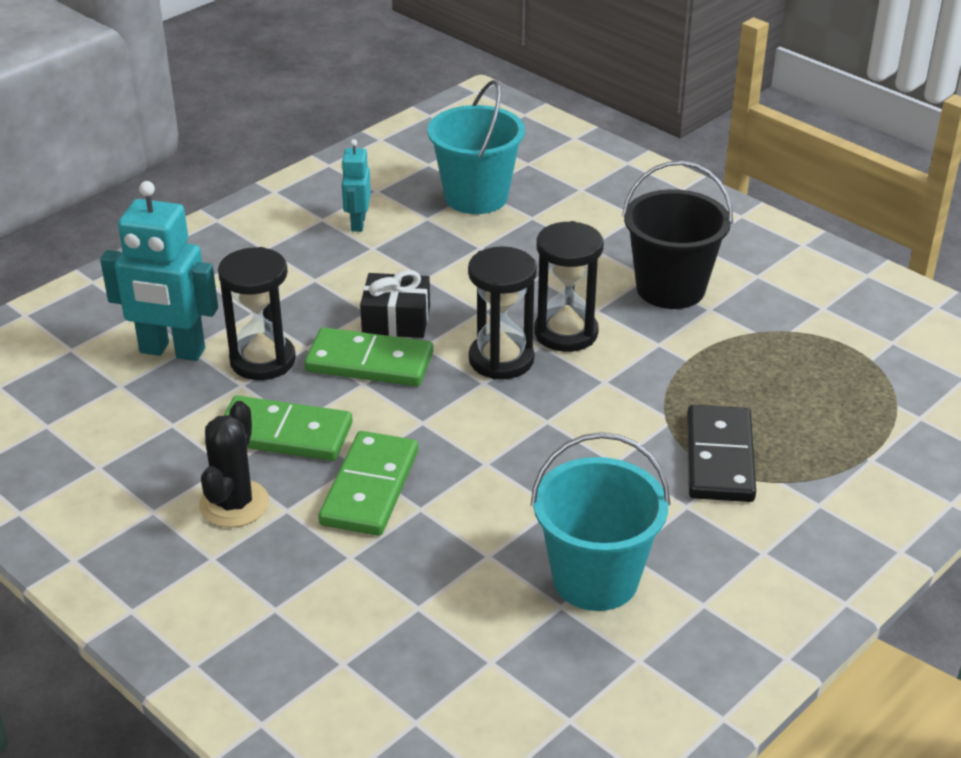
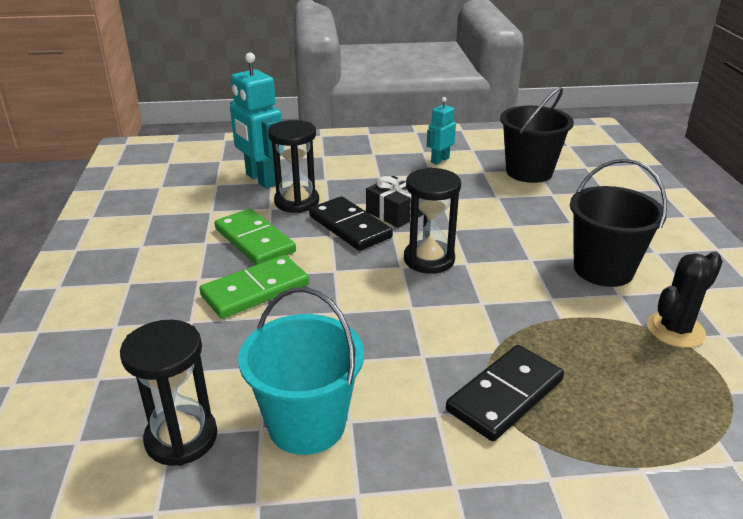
camera: 40 degrees right, 5 degrees down
(234, 504) = (179, 262): black cactus -> black cactus (675, 330)
(369, 362) = (349, 227): green domino -> black domino
(476, 197) = (529, 172): turquoise bucket -> black bucket
(566, 333) = (492, 263): black hourglass -> black hourglass (181, 438)

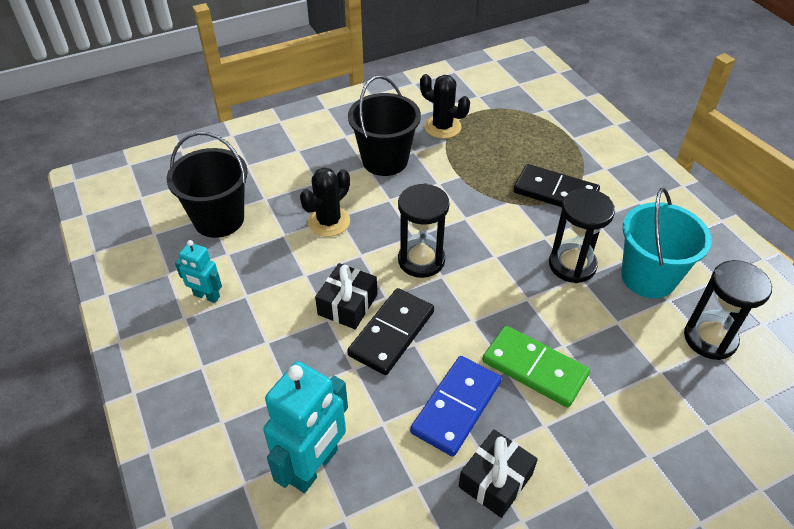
camera: 110 degrees left, 15 degrees up
(180, 242) = (495, 480): none -> black gift
(254, 241) = (456, 407): green domino -> blue domino
(297, 202) = (358, 401): black hourglass -> black hourglass (572, 265)
(507, 220) = (329, 222): none -> black cactus

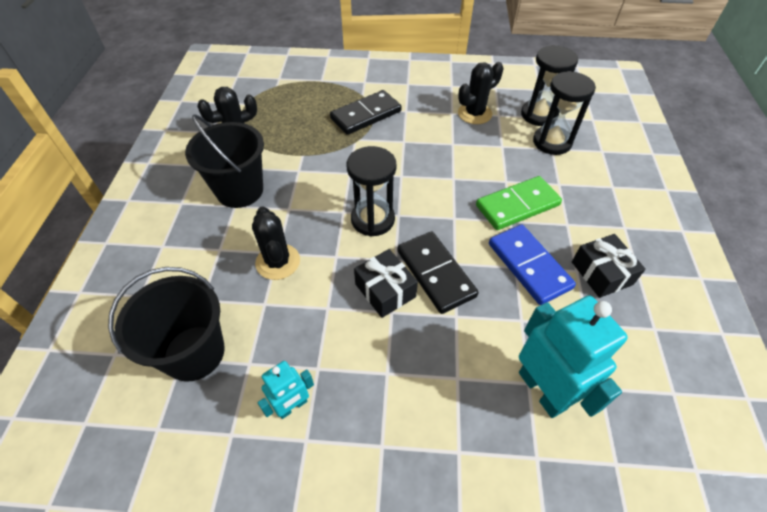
camera: 60 degrees left, 5 degrees up
(572, 265) = (439, 141): black hourglass -> black hourglass (552, 142)
(648, 277) = (474, 114): turquoise bucket -> black cactus

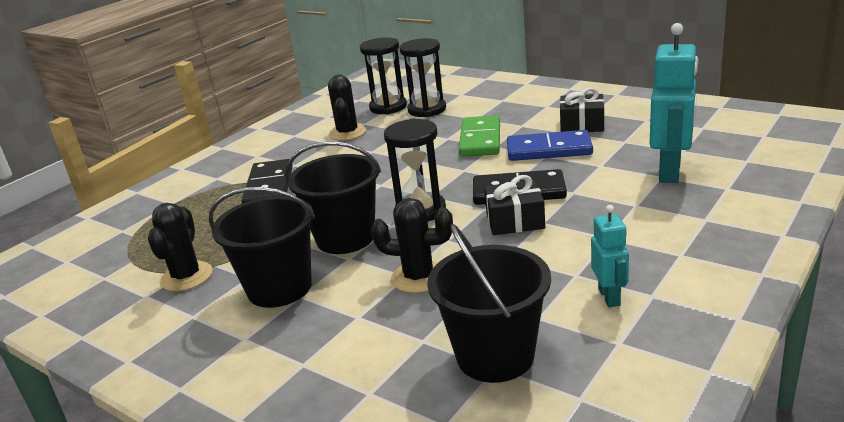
camera: 55 degrees left, 25 degrees down
(314, 193) = (345, 238): none -> black bucket
(542, 390) = (670, 172): turquoise robot -> turquoise robot turned 105 degrees clockwise

